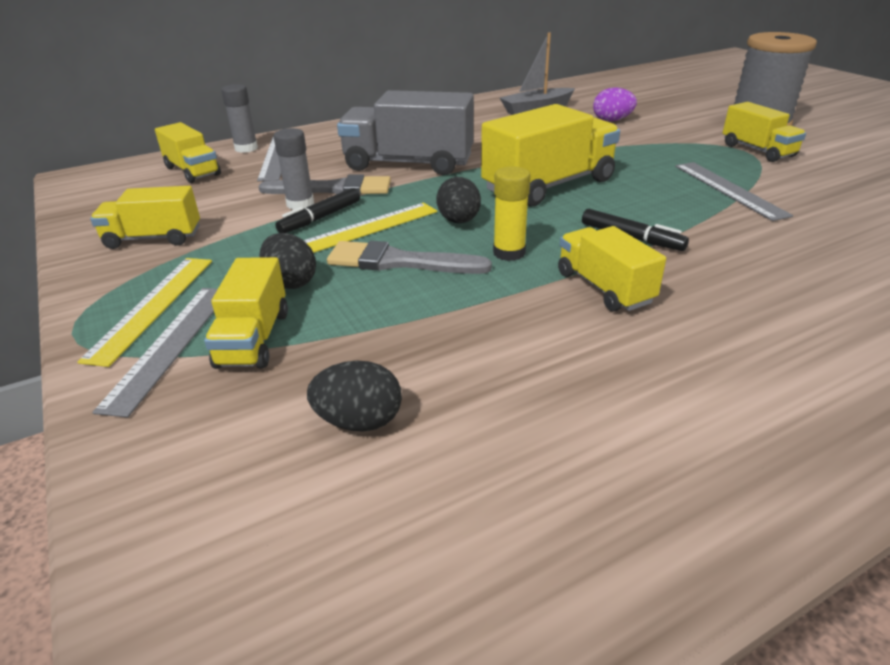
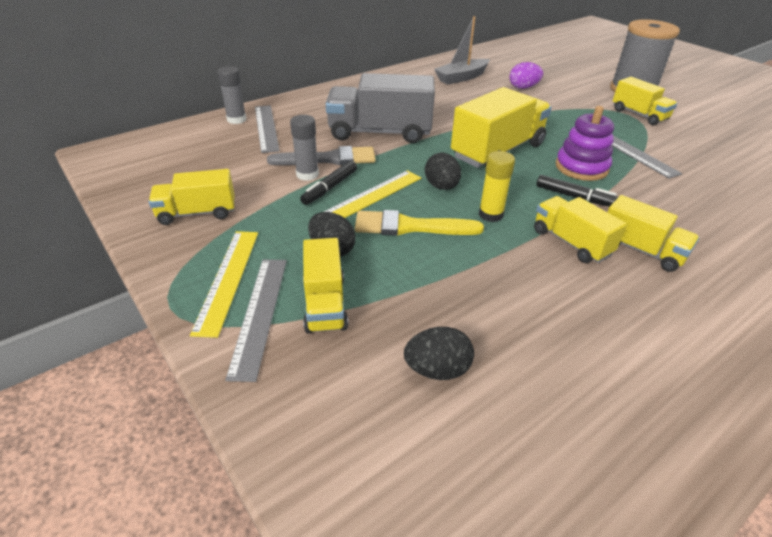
camera: 10 degrees left, 5 degrees up
(192, 171) = (200, 144): yellow truck -> yellow truck (641, 250)
(399, 262) = (410, 227): grey brush -> yellow brush
(653, 206) = (581, 167): none -> purple stacking toy

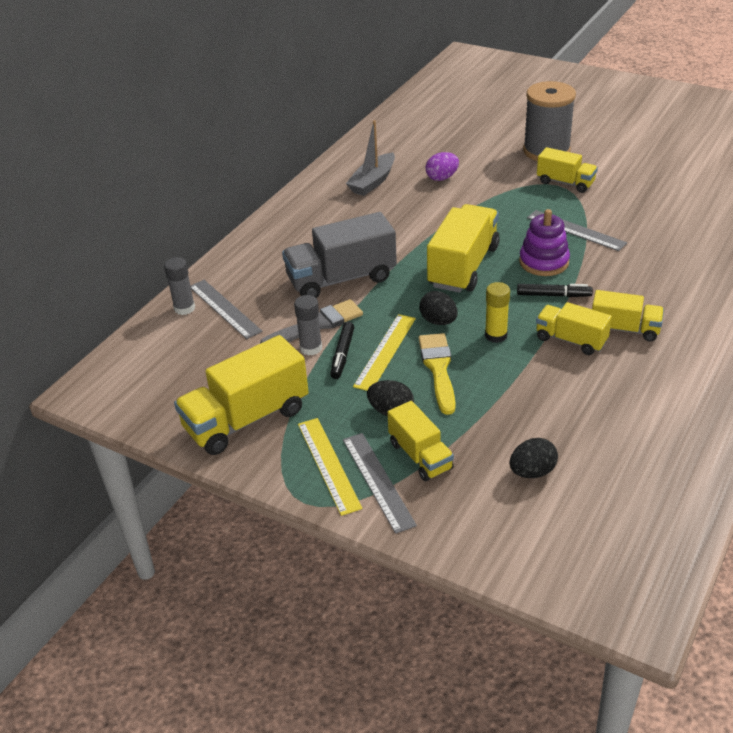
camera: 20 degrees left, 0 degrees up
(197, 213) = (246, 419): yellow truck -> yellow truck, size x1.70
(410, 227) = (438, 369): yellow brush -> yellow brush turned 105 degrees clockwise

